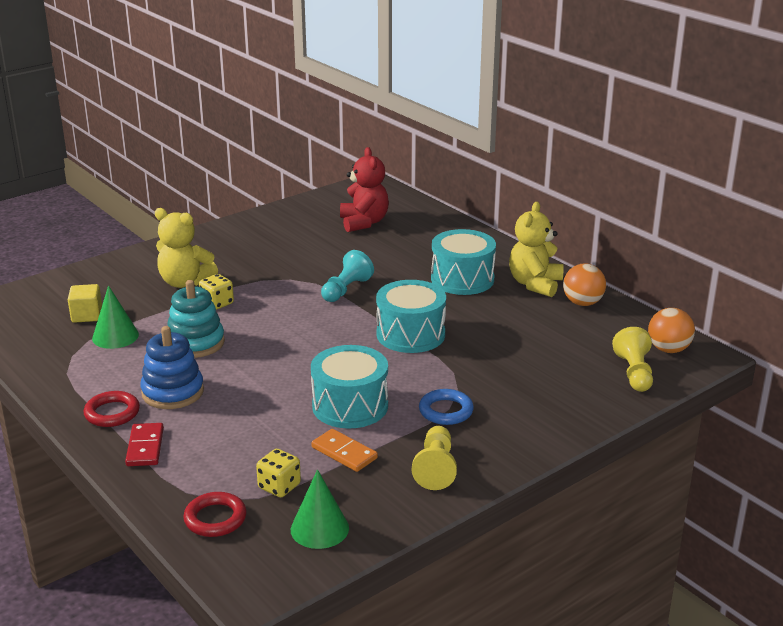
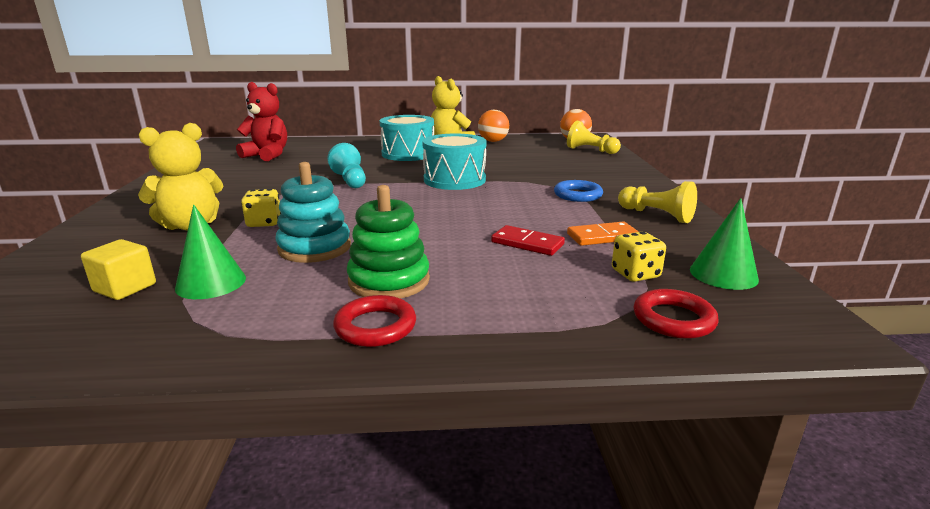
camera: 55 degrees left, 5 degrees down
(145, 447) = (481, 324): red domino -> red domino (527, 243)
(173, 392) = (389, 281): blue stacking toy -> green stacking toy
(350, 406) = (530, 218): turquoise drum -> none

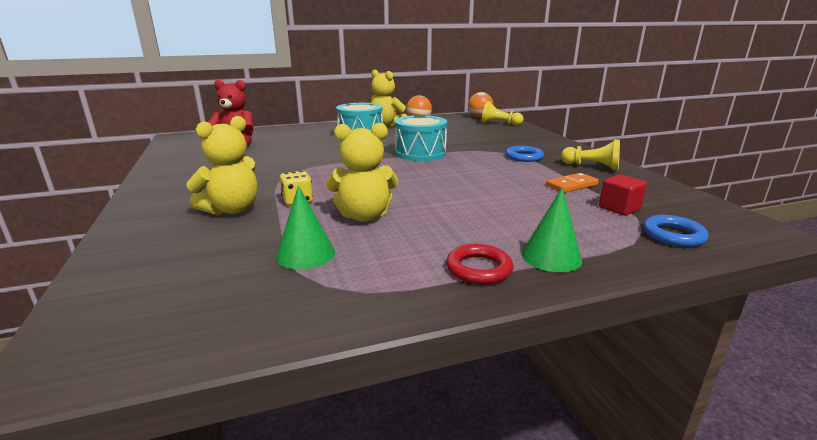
camera: 15 degrees left, 0 degrees up
(125, 288) = (230, 268): yellow cube -> none
(314, 248) = (364, 216): turquoise stacking toy -> yellow teddy bear
(350, 180) = (334, 160): turquoise pawn -> none
(389, 281) = (452, 234): green stacking toy -> none
(527, 243) = (525, 195): red domino -> none
(635, 274) = (619, 208): yellow dice -> red cube
(673, 319) = (673, 235): red ring -> blue ring
(723, 274) = (673, 202): green cone -> green cone (551, 257)

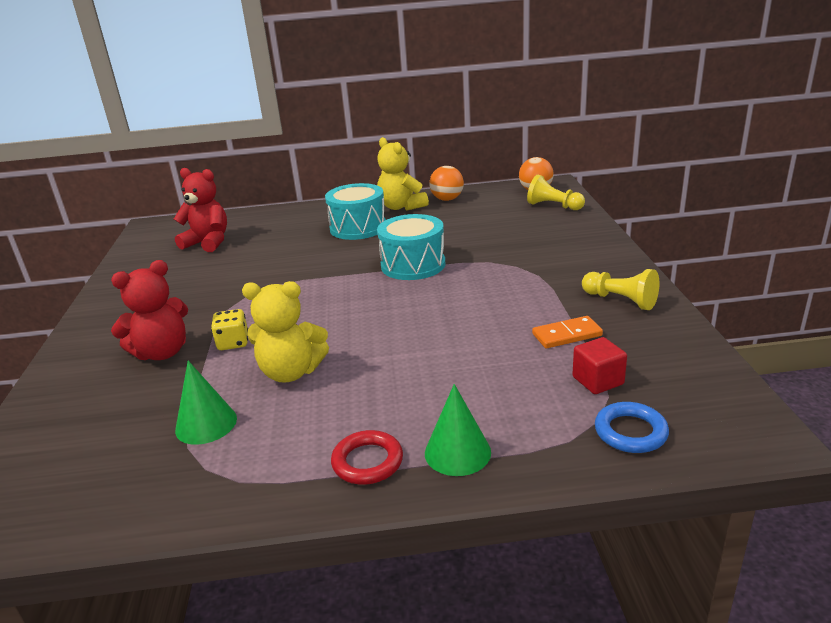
camera: 15 degrees right, 5 degrees up
(232, 210) = (162, 352): yellow teddy bear -> red teddy bear
(524, 157) = (541, 277): blue ring -> none

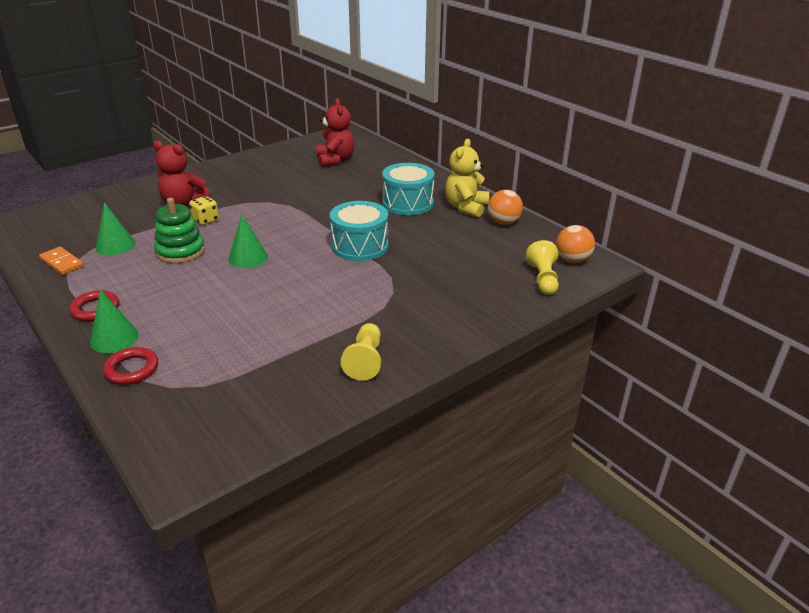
camera: 55 degrees right, 5 degrees up
(291, 372) = (180, 251): yellow teddy bear -> green stacking toy
(362, 329) = (248, 257): none -> green cone
(541, 445) = (132, 369): none -> red ring
(567, 335) = (287, 346): orange domino -> orange domino (62, 263)
(598, 381) = (225, 376): red cube -> none
(630, 432) = (161, 405): blue ring -> none

